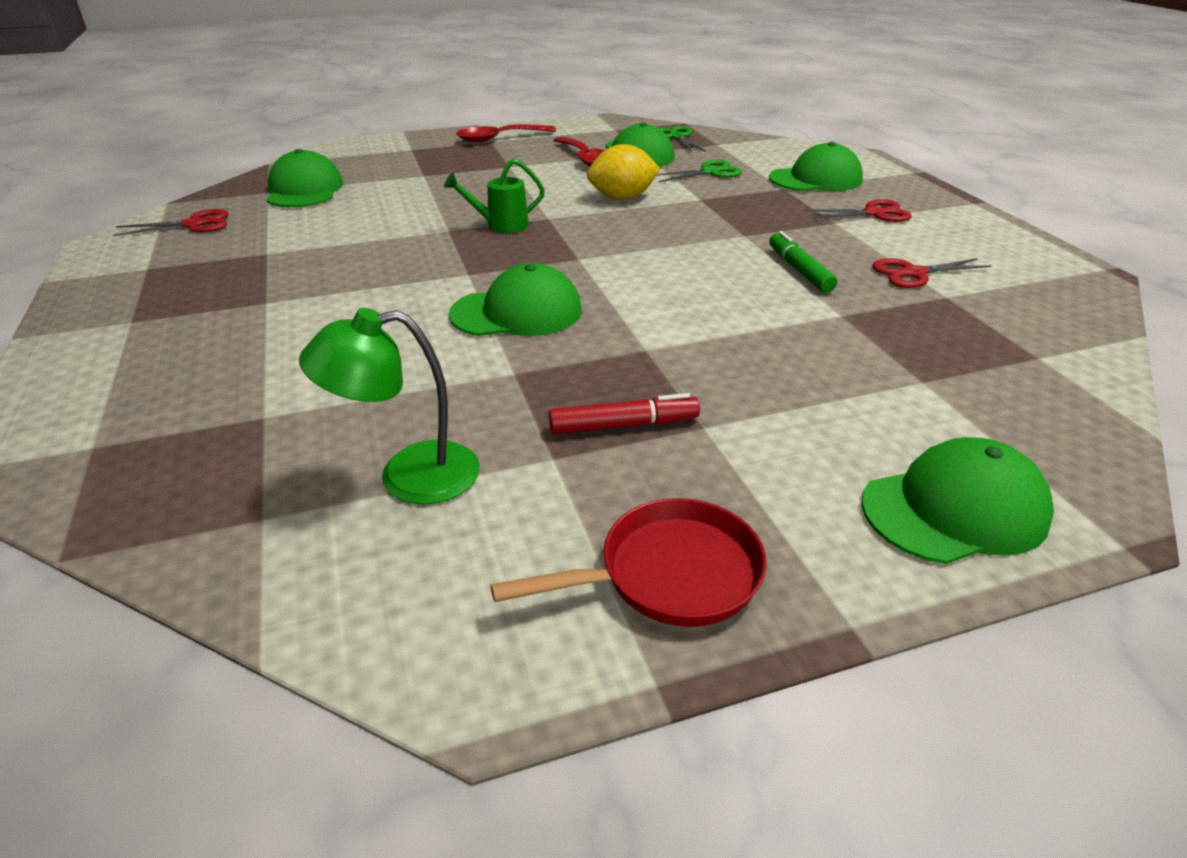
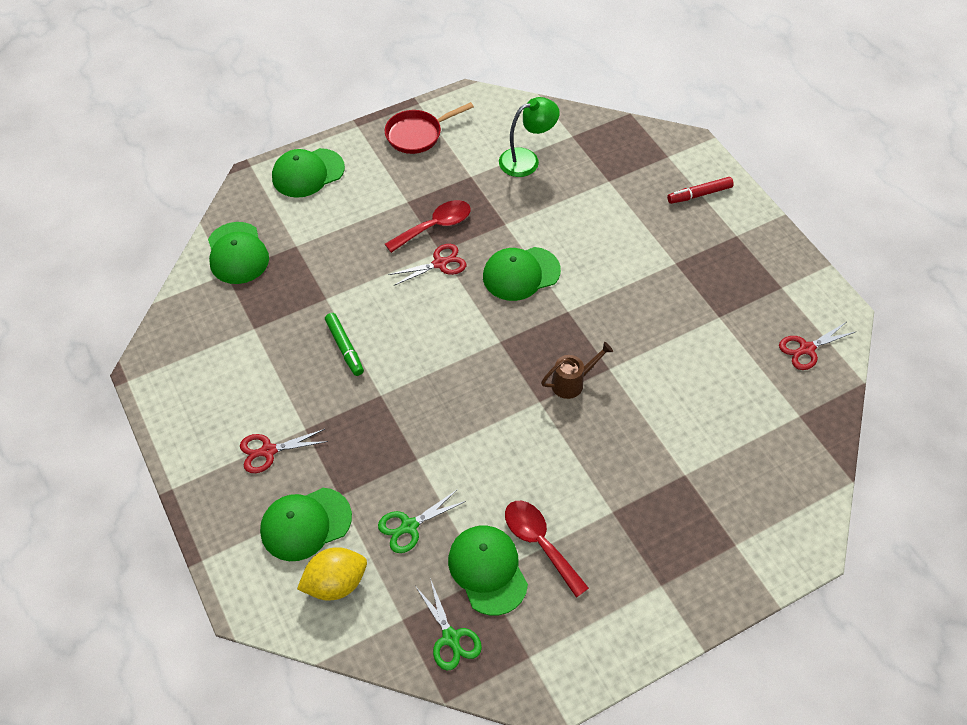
camera: 170 degrees right, 20 degrees up
(304, 190) = (770, 424): green cap -> green cap (237, 253)
(499, 138) = (655, 596): red spoon -> red spoon (435, 226)
(501, 225) = (572, 382): green watering can -> brown watering can
(622, 198) = (486, 450): yellow lemon -> yellow lemon (336, 583)
(623, 425) = (443, 197): red marker -> red marker (699, 194)
(913, 273) = (266, 354): red scissors -> red scissors (440, 264)

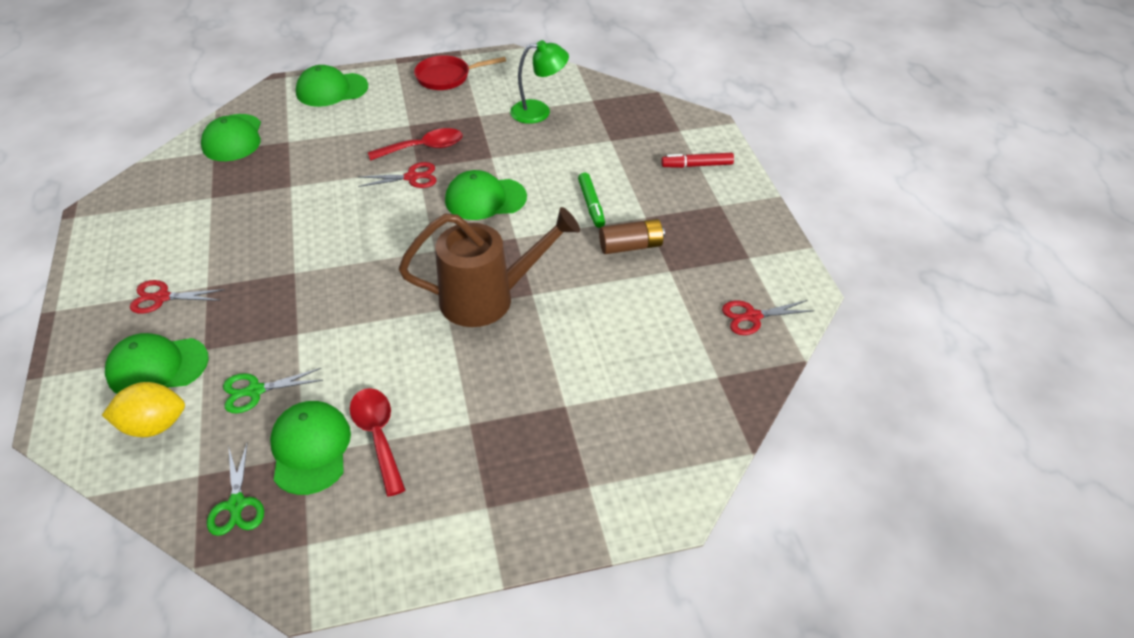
camera: 15 degrees right, 10 degrees down
(345, 347) = (284, 227): green marker -> green marker (591, 205)
(572, 382) = (488, 298): brown watering can -> brown watering can, size x2.09
(675, 298) = (631, 246): none -> brown battery

